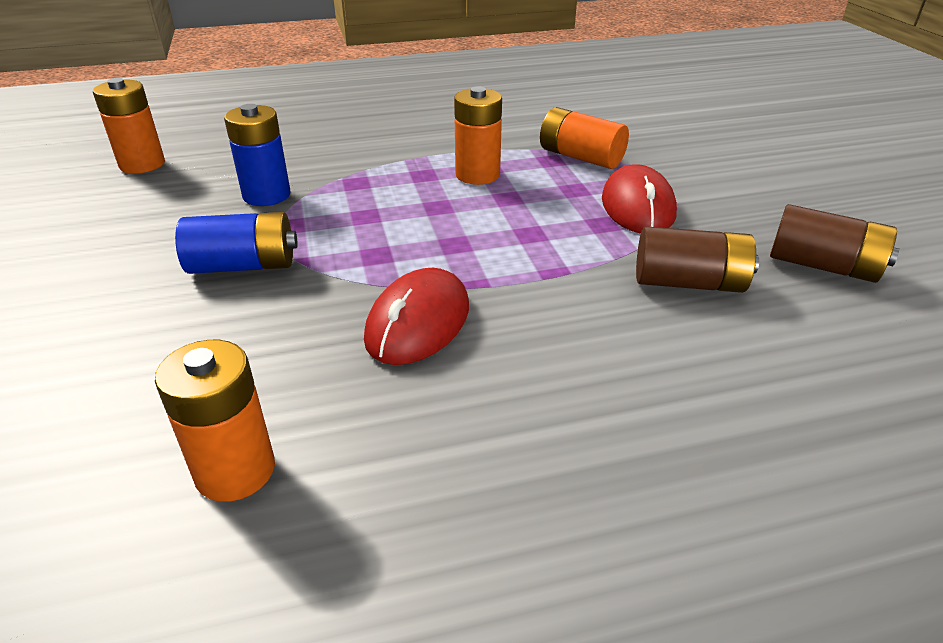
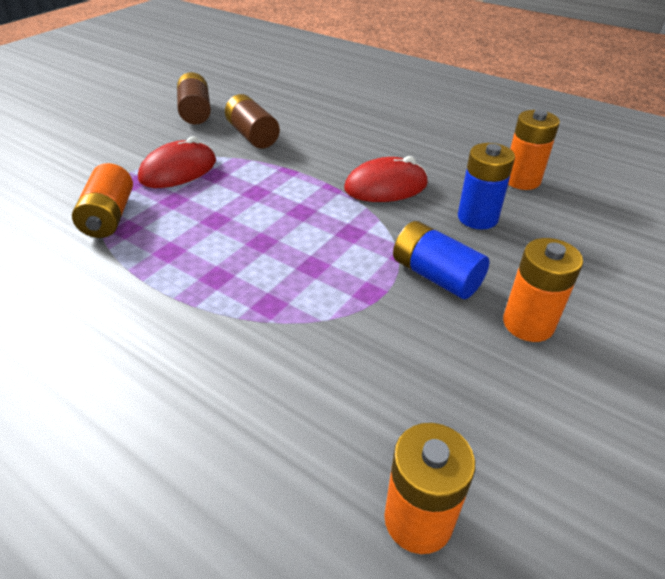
camera: 130 degrees left, 5 degrees up
(266, 195) = (349, 341): blue battery -> blue battery (477, 218)
(477, 175) = (190, 249): orange battery -> orange battery (528, 324)

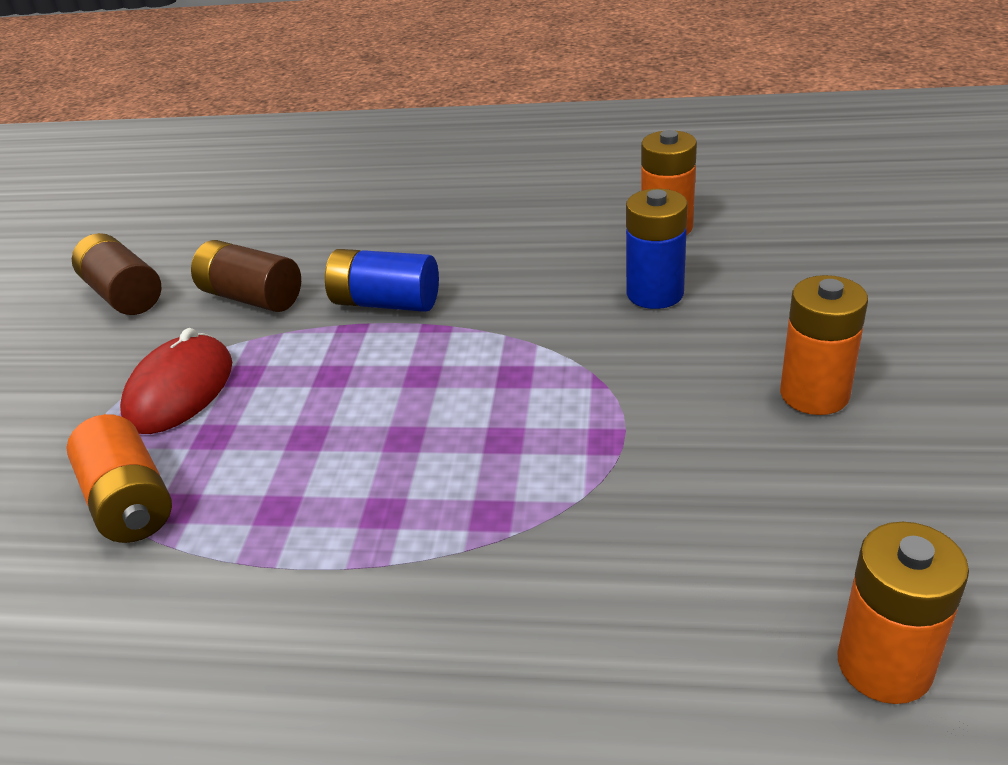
camera: 25 degrees left, 5 degrees down
(386, 186) = (507, 298): red mouse -> none
(436, 276) = (667, 384): blue battery -> blue battery (385, 303)

